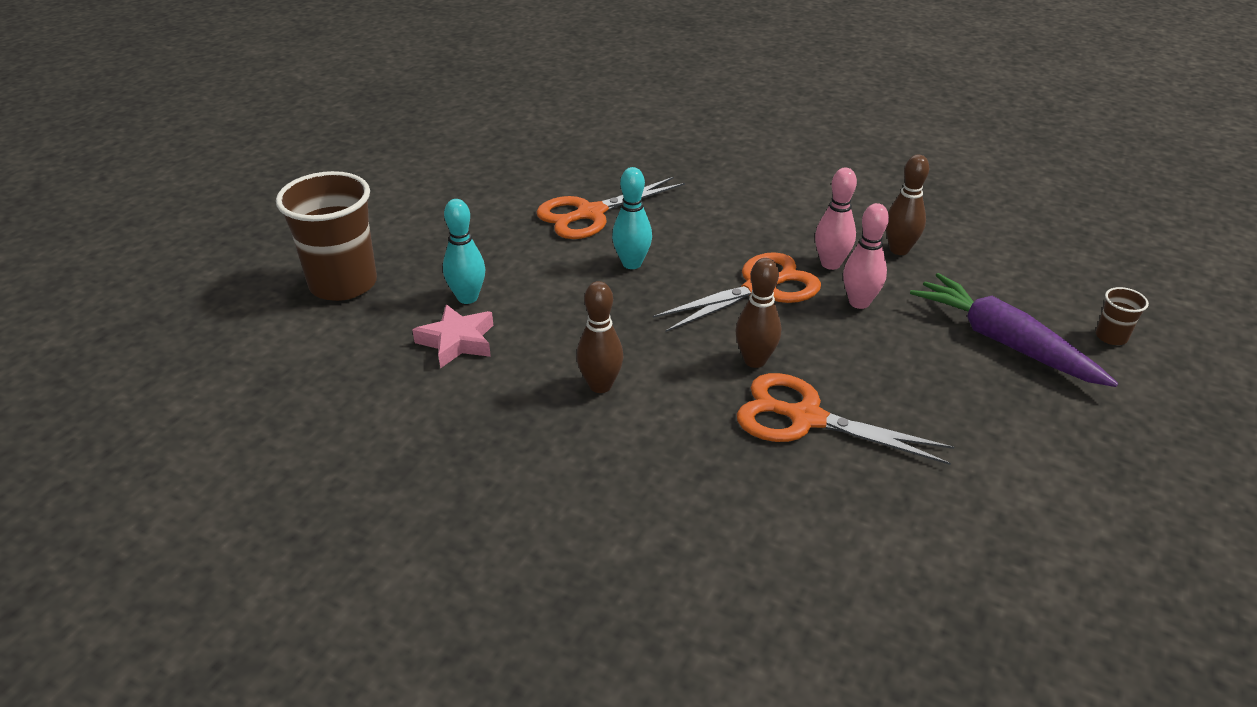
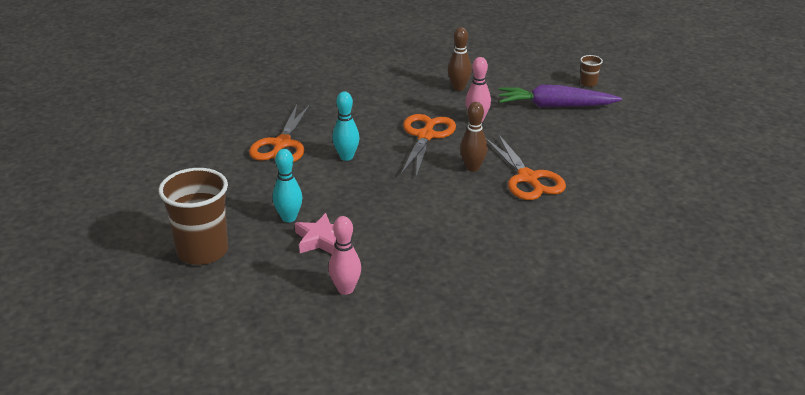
camera: 45 degrees left, 5 degrees down
(600, 385) = (424, 216): brown bowling pin -> none
(805, 418) = (528, 178): orange scissors -> orange scissors turned 90 degrees counterclockwise
(830, 264) = (439, 109): pink bowling pin -> pink bowling pin (345, 289)

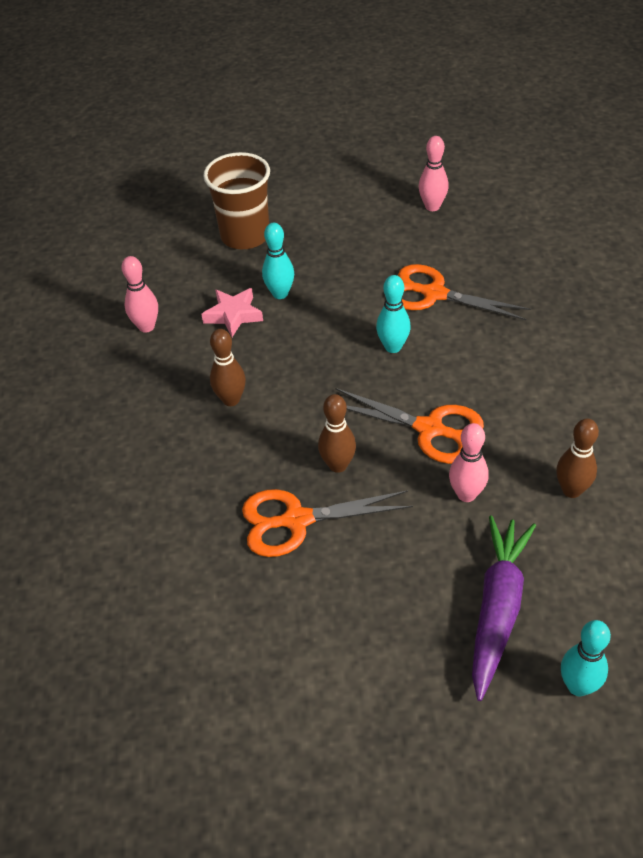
camera: 105 degrees right, 15 degrees up
(163, 153) = (432, 207): none -> pink bowling pin
(425, 224) = (231, 400): none -> brown bowling pin
(588, 83) = (578, 686): brown cup -> turquoise bowling pin

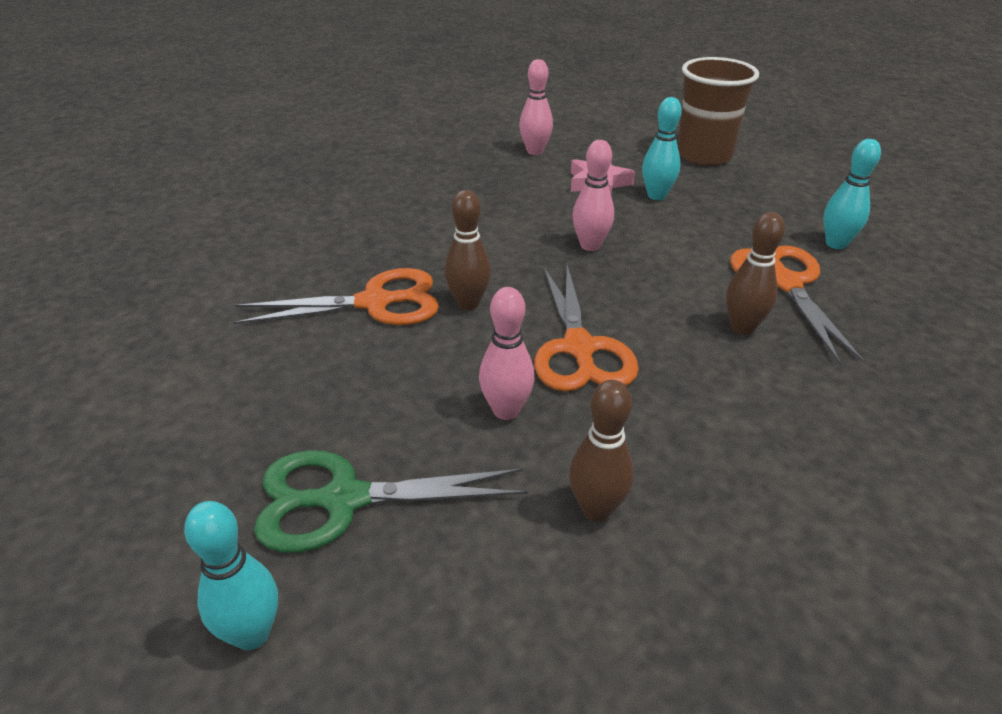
camera: 55 degrees right, 10 degrees down
(231, 400) = (494, 217): brown bowling pin -> brown bowling pin (742, 327)
(296, 520) = (375, 303): orange scissors -> orange scissors turned 120 degrees clockwise
(393, 347) = (670, 282): turquoise bowling pin -> turquoise bowling pin (836, 244)
(432, 207) = (914, 238): pink bowling pin -> pink bowling pin (590, 245)
(497, 608) = (344, 499): purple carrot -> green scissors

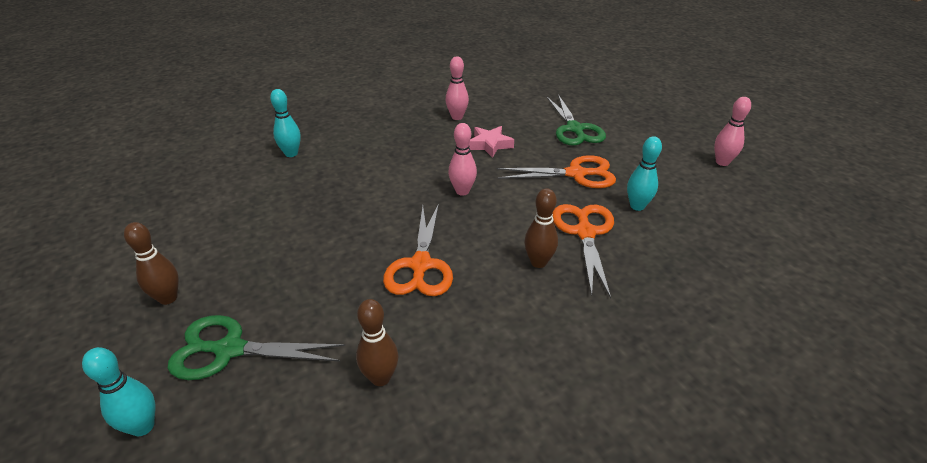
camera: 10 degrees right, 0 degrees up
(375, 303) = (304, 219): orange scissors -> orange scissors (576, 174)
(468, 303) = (363, 225): brown bowling pin -> brown bowling pin (168, 298)
(506, 410) = (354, 303): pink bowling pin -> pink bowling pin (722, 162)
(656, 196) = (526, 158): turquoise bowling pin -> turquoise bowling pin (291, 153)
(704, 155) = (574, 129): brown cup -> green scissors

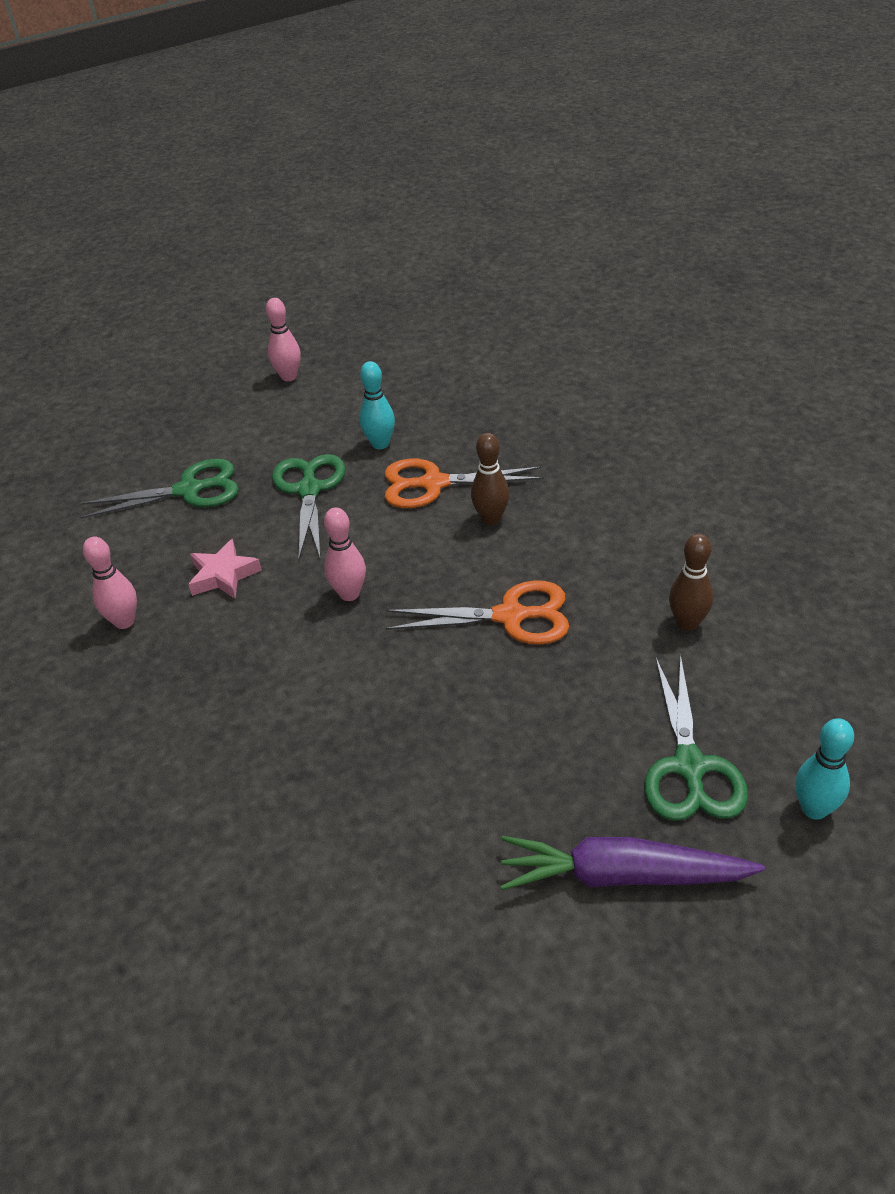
camera: 90 degrees left, 5 degrees up
(168, 298) = (622, 875): brown bowling pin -> purple carrot
(291, 153) = (224, 838): turquoise bowling pin -> none
(576, 174) = (309, 490): orange scissors -> green scissors

